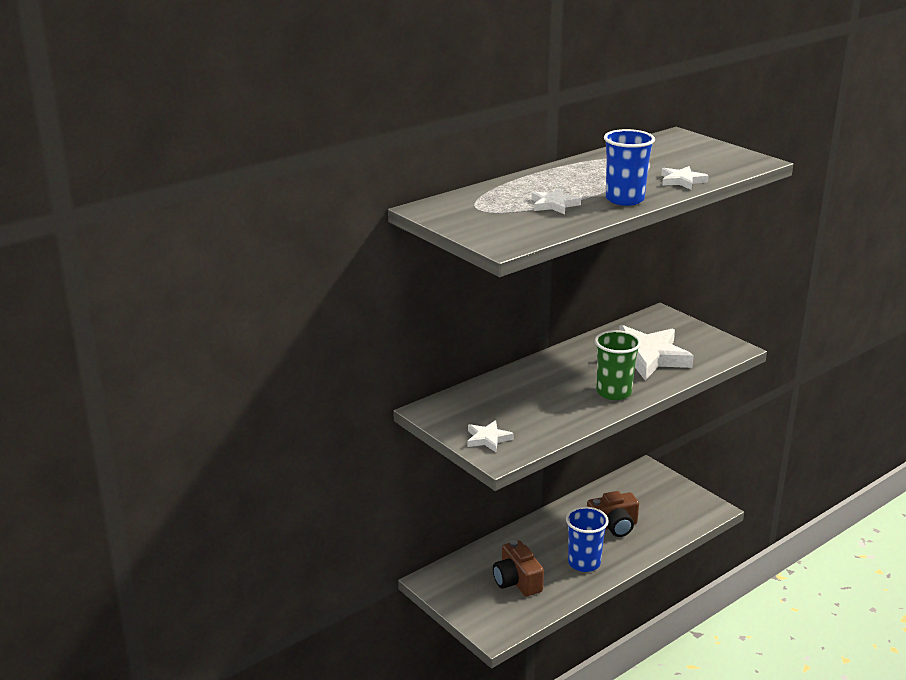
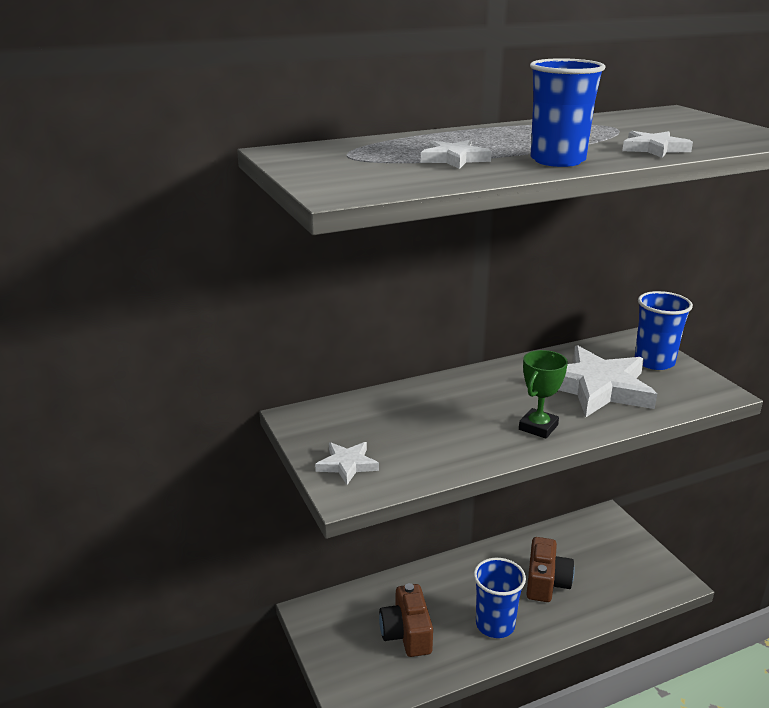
camera: 15 degrees right, 0 degrees up
(613, 526) = (546, 582): brown camera -> brown camera turned 75 degrees counterclockwise
(614, 392) = (538, 427): green cup -> green trophy
(680, 331) = (654, 362): none -> blue cup

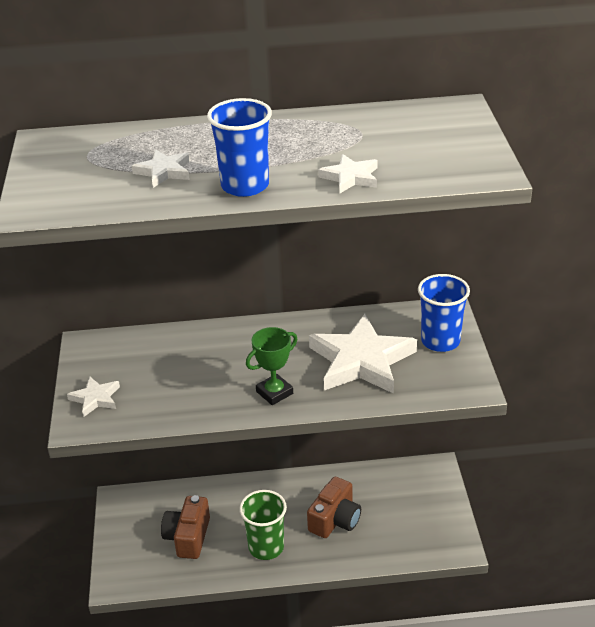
camera: 20 degrees right, 10 degrees up
(495, 625) = (266, 547): blue cup -> green cup

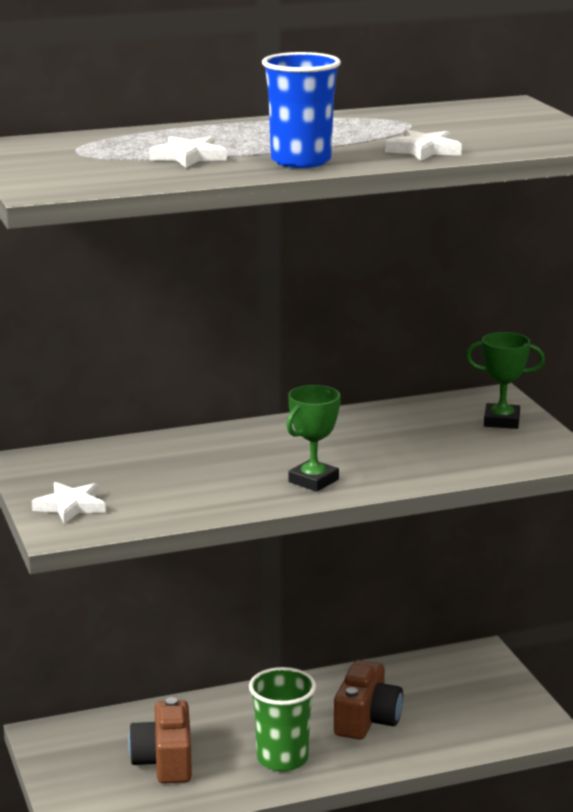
camera: 15 degrees left, 15 degrees down
(361, 361) = (411, 445): white star -> none
(440, 341) = (501, 421): blue cup -> green trophy

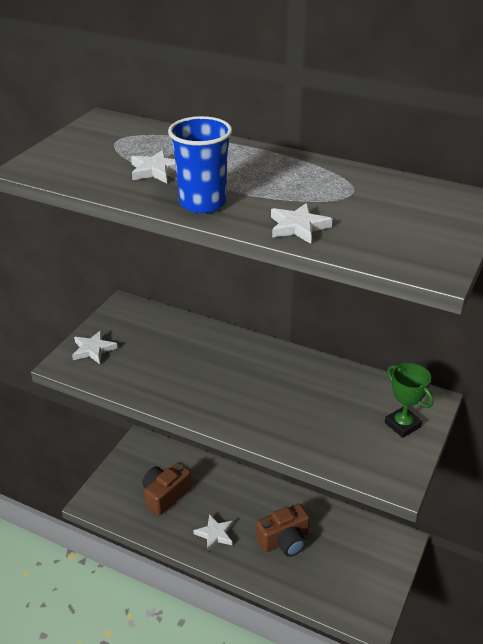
camera: 45 degrees right, 15 degrees up
(282, 759) = (215, 534): green cup -> white star
(313, 481) = (224, 405): green trophy -> none

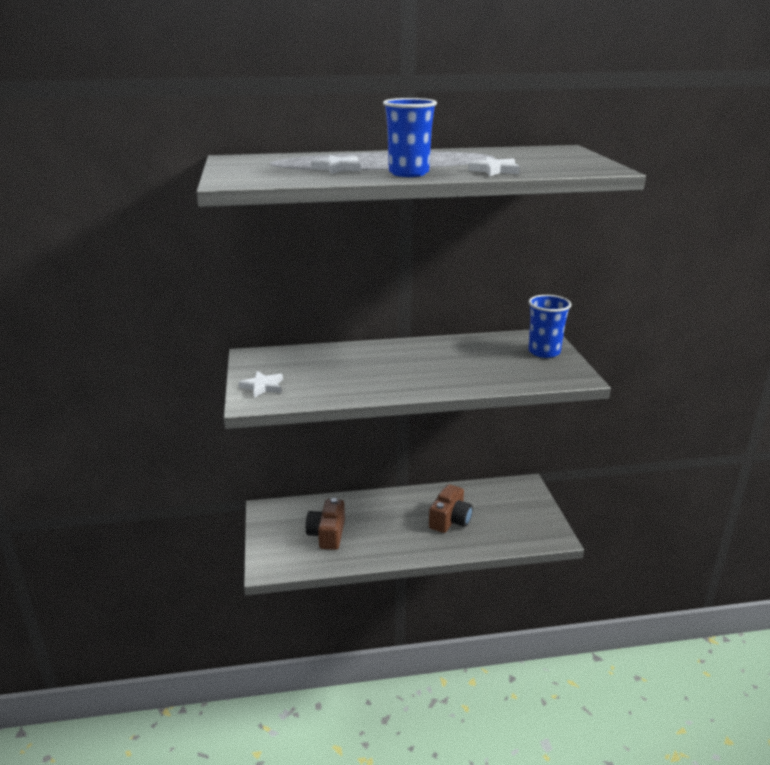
camera: 35 degrees left, 10 degrees down
(215, 534) = (395, 540): white star -> none
(402, 425) = (544, 352): green trophy -> blue cup

